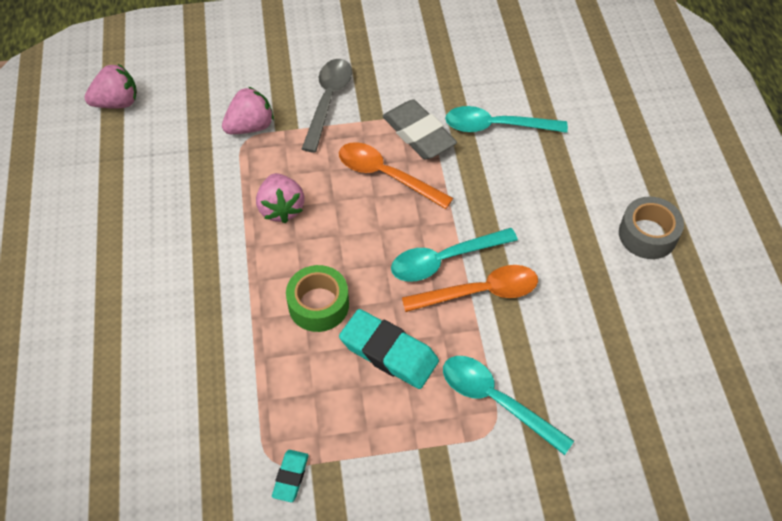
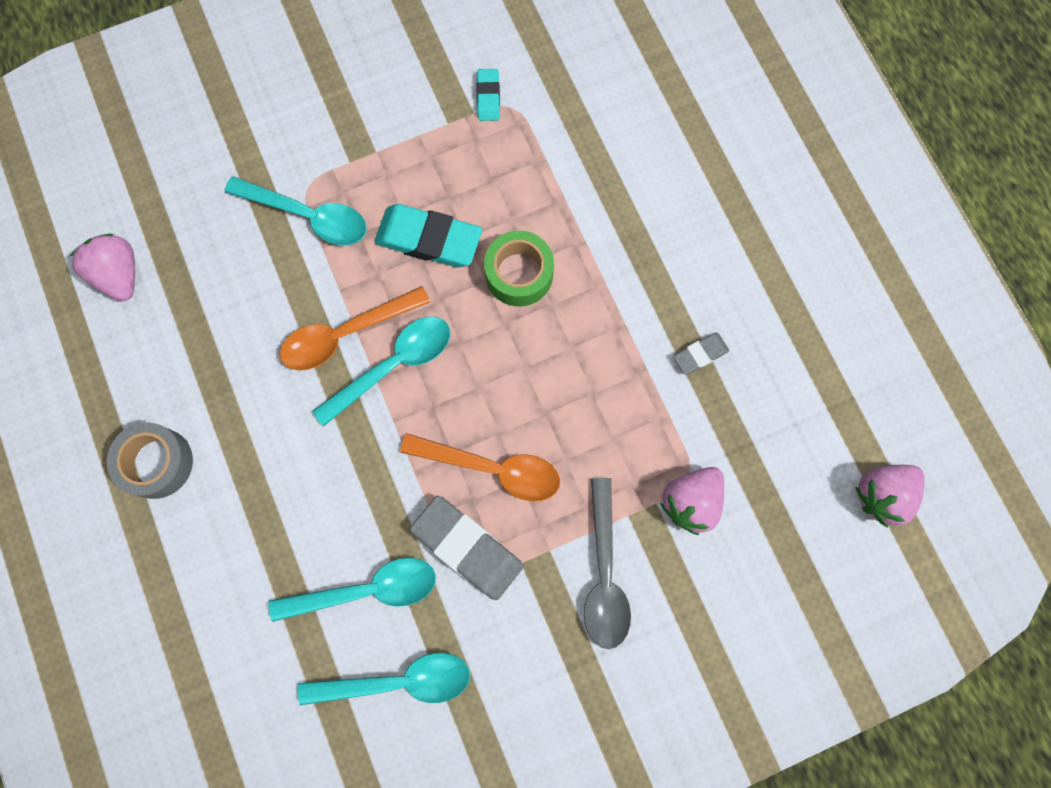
camera: 165 degrees right, 20 degrees up
(197, 212) = (700, 354): none -> grey eraser
(281, 208) = (604, 386): pink strawberry -> pink strawberry (119, 275)
(485, 77) = (398, 681): none -> turquoise spoon

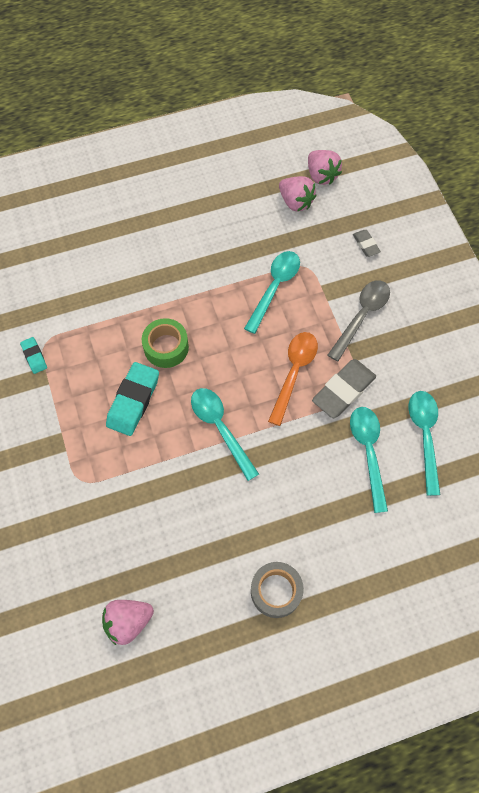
camera: 85 degrees left, 10 degrees down
(308, 216) = (103, 480): turquoise spoon -> turquoise spoon (274, 288)
(345, 334) = (195, 458): orange spoon -> none
(488, 97) = (34, 356): turquoise eraser -> turquoise eraser turned 60 degrees clockwise
(604, 574) = (361, 316): grey spoon -> grey spoon turned 60 degrees counterclockwise
(690, 501) = (320, 267): pink strawberry -> pink strawberry (295, 202)
(700, 354) = (231, 252): grey eraser -> grey eraser (366, 245)

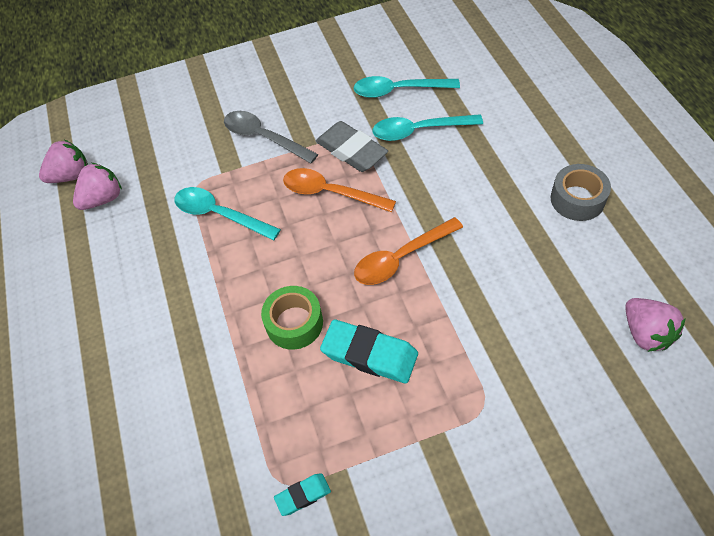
camera: 85 degrees left, 10 degrees down
(220, 428) = (401, 258): turquoise spoon -> orange spoon
(366, 245) = (174, 135): grey eraser -> none

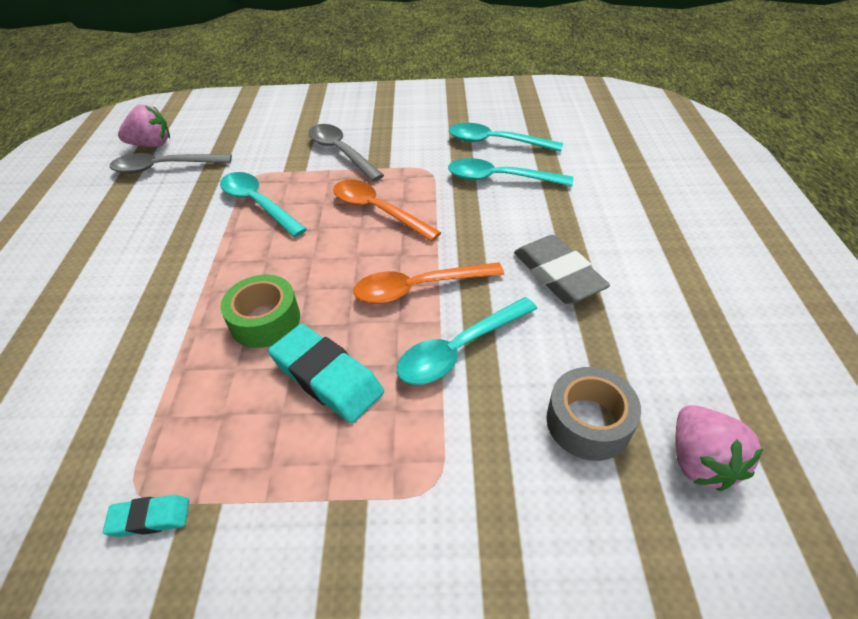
camera: 15 degrees right, 10 degrees down
(103, 199) = (164, 167): pink strawberry -> grey spoon
(351, 151) = (420, 180): grey eraser -> grey eraser (557, 275)
(456, 301) = (459, 349): none -> turquoise spoon
(577, 199) = (657, 281): grey tape -> grey tape (588, 422)

